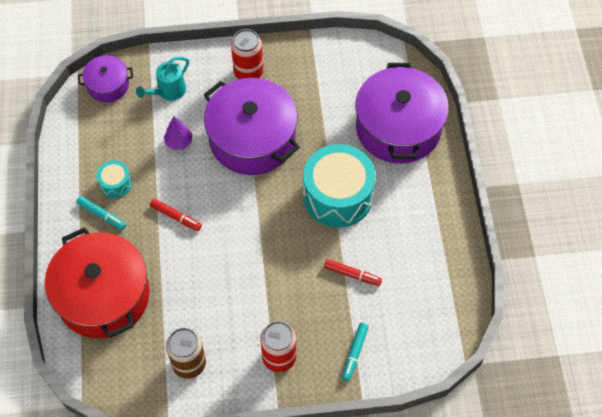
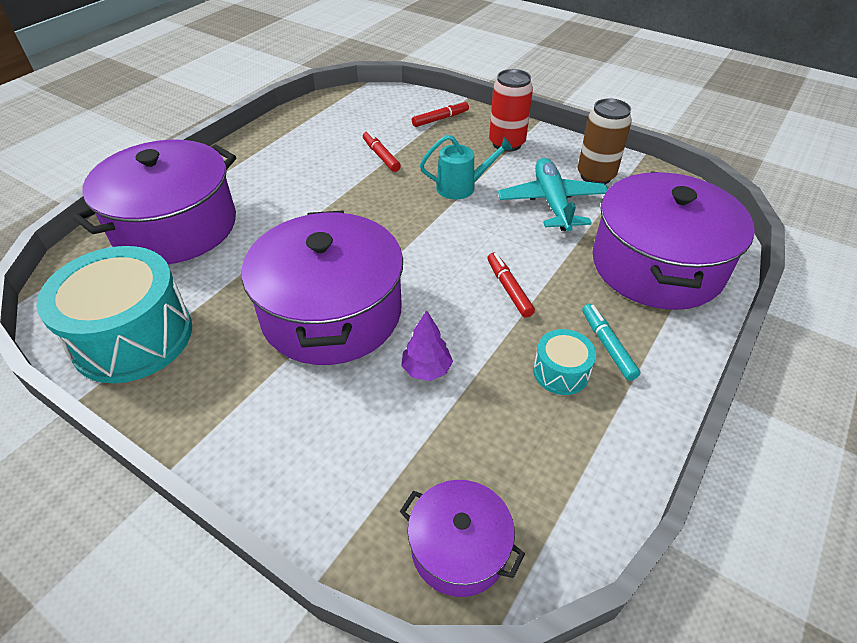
camera: 140 degrees left, 15 degrees down
(103, 296) = (656, 265): red pot -> purple pot
(168, 91) = (370, 457): turquoise watering can -> turquoise watering can (462, 187)
(200, 310) = (552, 202): none -> turquoise plane
(248, 73) = (232, 400): red can -> none
(338, 196) = (315, 210): turquoise drum -> turquoise drum (133, 337)
(354, 353) = (440, 119): turquoise marker -> red marker

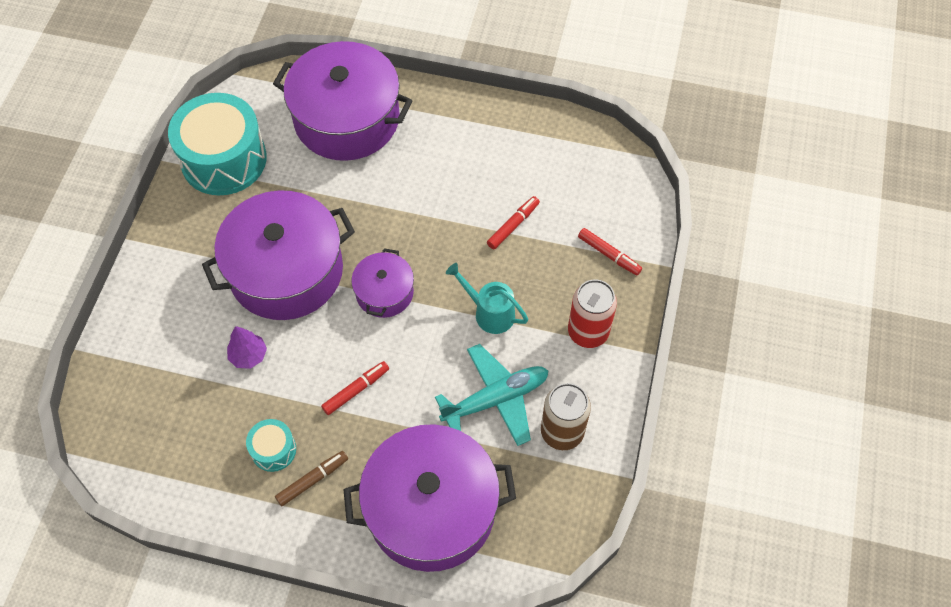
camera: 70 degrees right, 15 degrees up
(459, 548) = (114, 418): purple pot -> purple pot (384, 292)
(462, 187) = (489, 312): turquoise watering can -> turquoise watering can turned 150 degrees clockwise
(607, 345) = (312, 480): turquoise marker -> brown marker

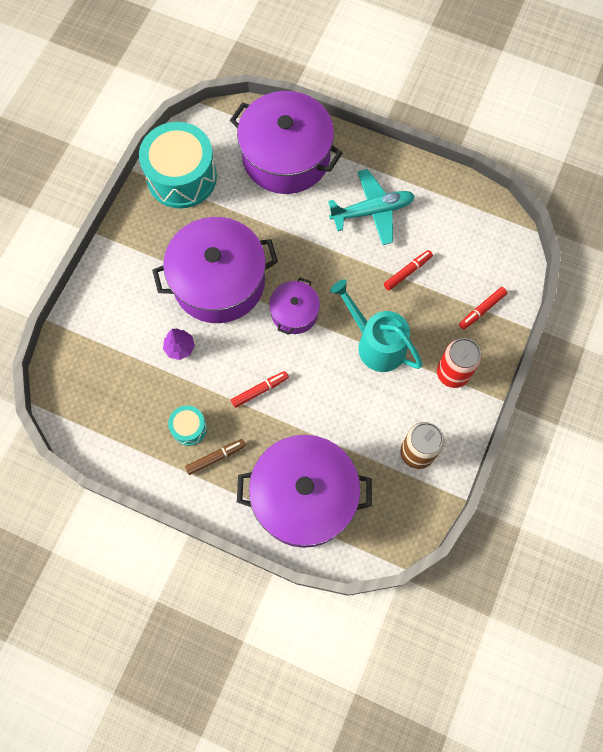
camera: 10 degrees right, 10 degrees up
(489, 312) = (376, 343): turquoise watering can -> turquoise watering can, size x1.50
(496, 399) = (369, 416): turquoise plane -> turquoise plane (372, 211)
(609, 255) = (481, 310): red marker -> red marker turned 90 degrees clockwise

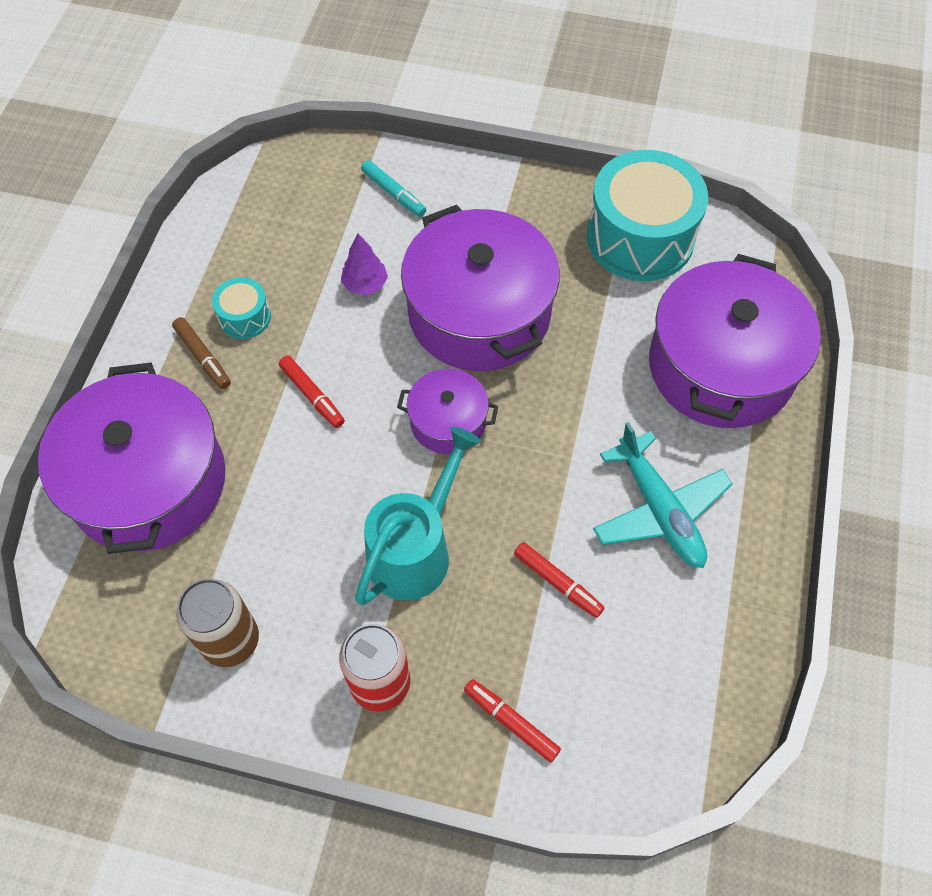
camera: 80 degrees right, 10 degrees down
(106, 319) = (393, 193): none -> turquoise marker

